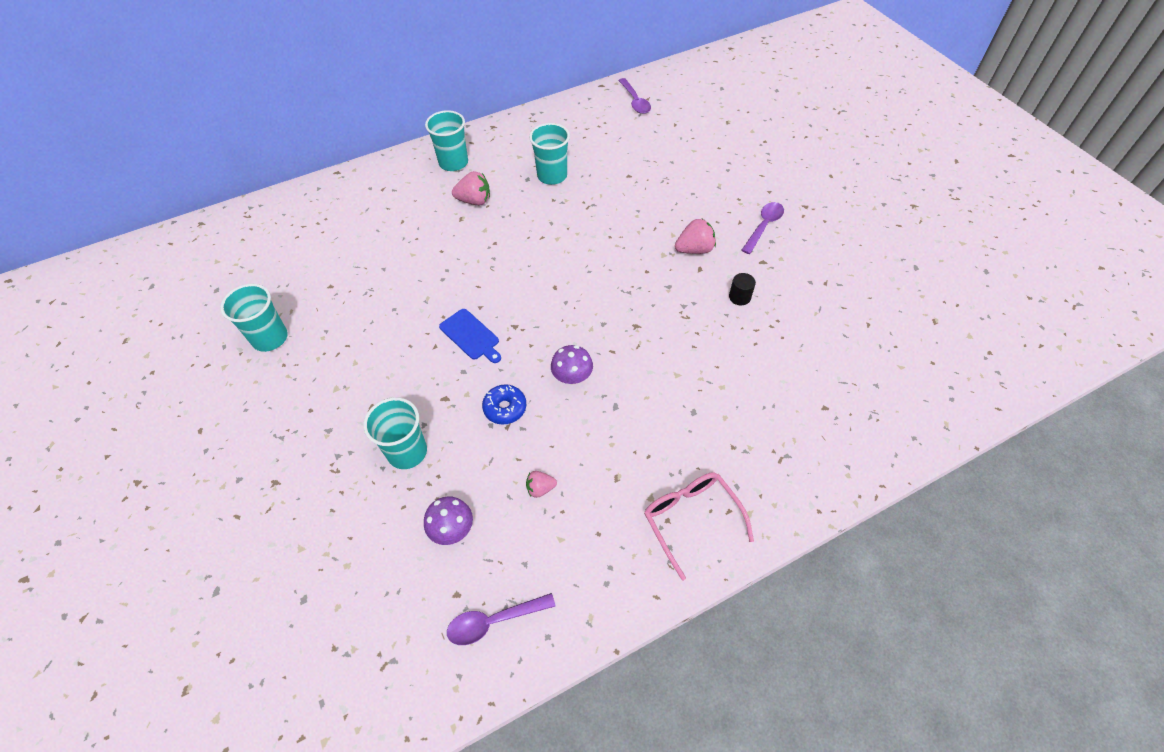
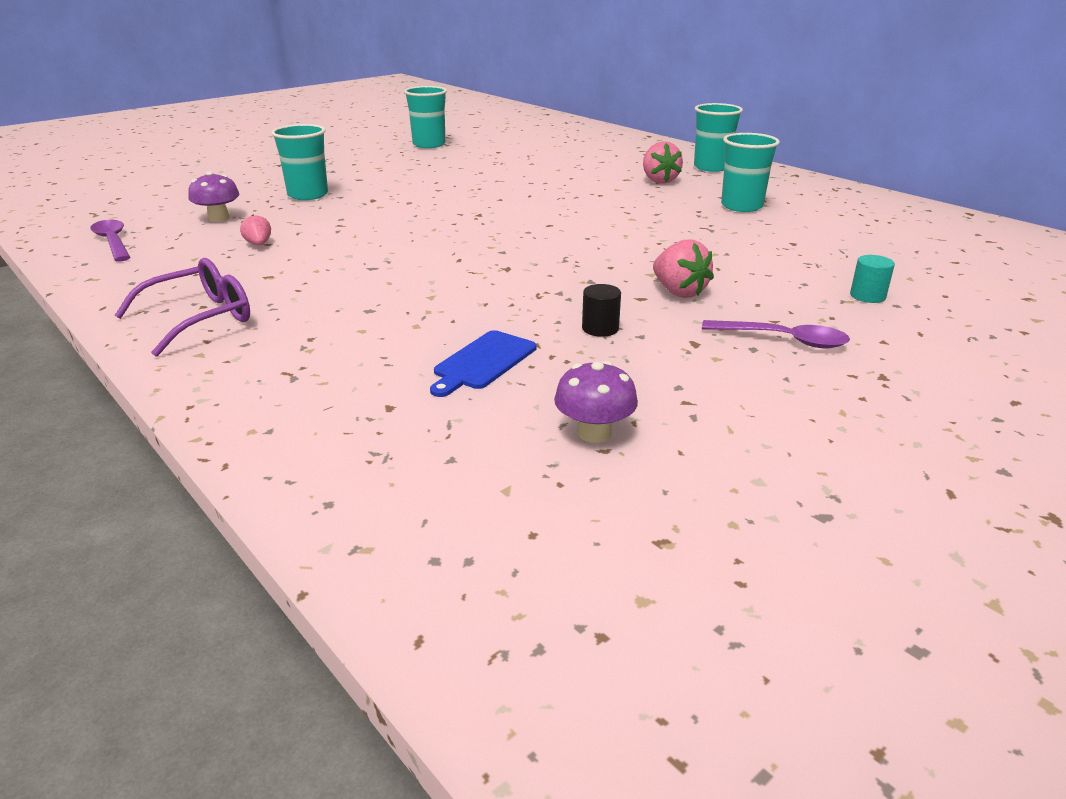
camera: 75 degrees right, 25 degrees down
(471, 336) = (457, 200): blue cutting board -> blue cutting board (482, 362)
(505, 408) = (363, 221): blue donut -> none
(572, 377) = (412, 244): purple mushroom -> purple mushroom (594, 433)
(635, 101) = (968, 234): purple spoon -> none
(691, 520) = (199, 319): pink glasses -> purple glasses
(715, 175) = (867, 296): none -> turquoise cylinder

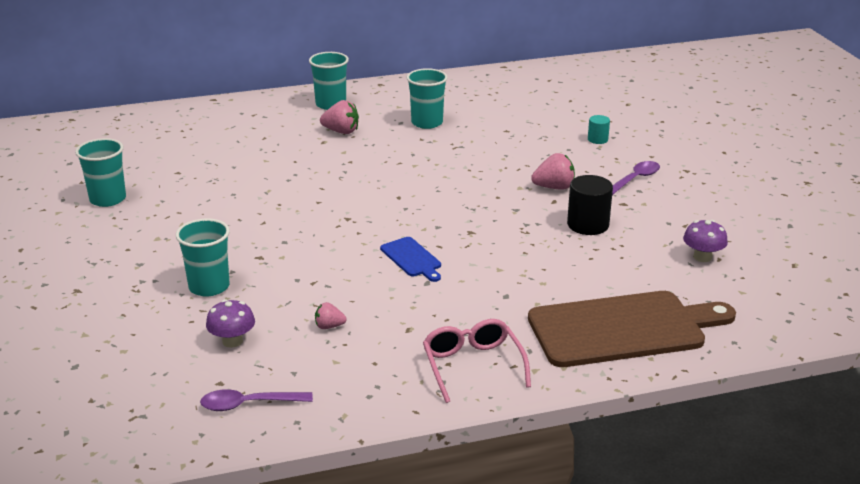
camera: 65 degrees left, 0 degrees up
(199, 319) = (473, 366): purple glasses -> pink glasses
(324, 397) = (623, 329): none -> brown cutting board
(482, 362) = (608, 270): blue cutting board -> blue cutting board (412, 259)
(600, 328) = (588, 225): black cylinder -> black cylinder, size x1.78

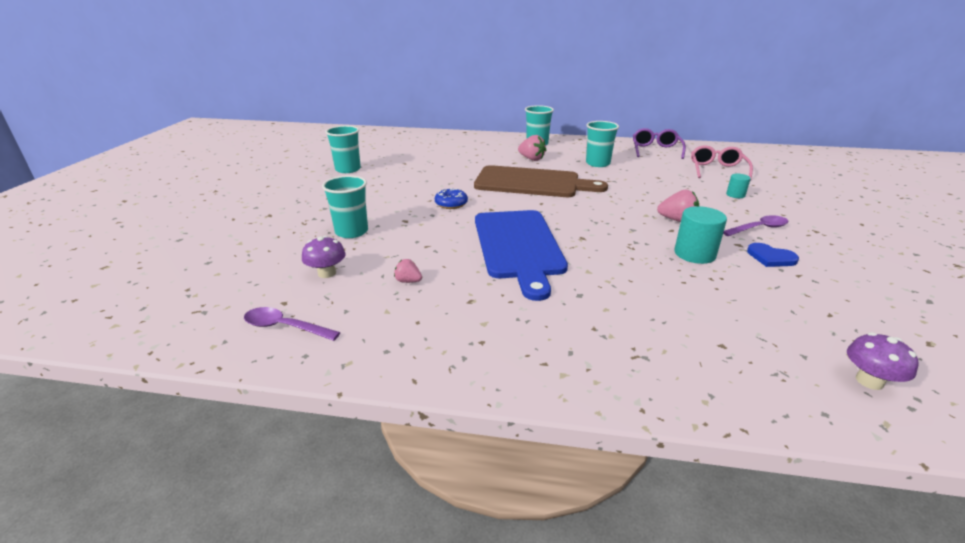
camera: 25 degrees right, 0 degrees up
(295, 222) = (451, 204): none -> blue donut
(412, 259) = (518, 246): blue cutting board -> blue cutting board, size x2.27
(473, 366) = (503, 351): pink glasses -> pink glasses (717, 170)
(483, 87) = (655, 150): none -> purple glasses
(588, 225) = (694, 254): black cylinder -> turquoise cylinder
(623, 329) = (686, 359): brown cutting board -> brown cutting board (532, 183)
(656, 212) = (770, 257): none -> blue heart
(702, 257) = (810, 308): purple mushroom -> purple mushroom (869, 381)

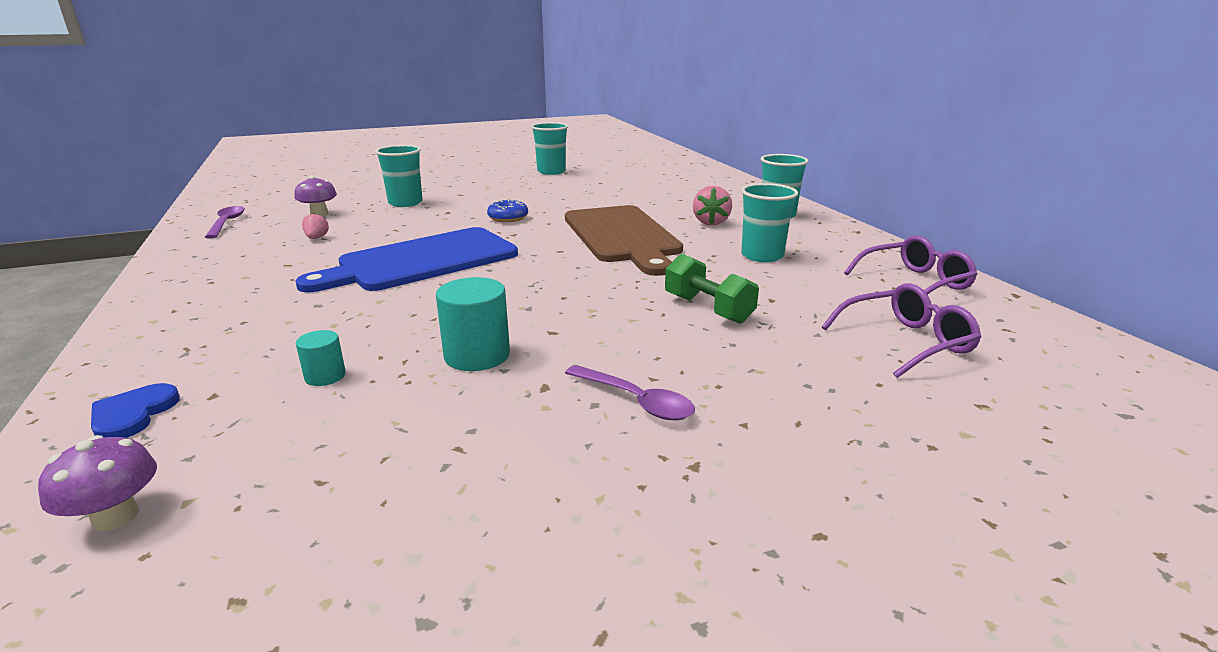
camera: 60 degrees right, 5 degrees down
(662, 191) = (708, 309): none -> green dumbbell
(677, 220) = (594, 332): pink strawberry -> none
(717, 170) = (905, 342): pink glasses -> purple glasses
(735, 195) = (785, 369): turquoise cylinder -> turquoise cylinder (325, 376)
(770, 257) = (512, 418): blue heart -> blue heart (133, 414)

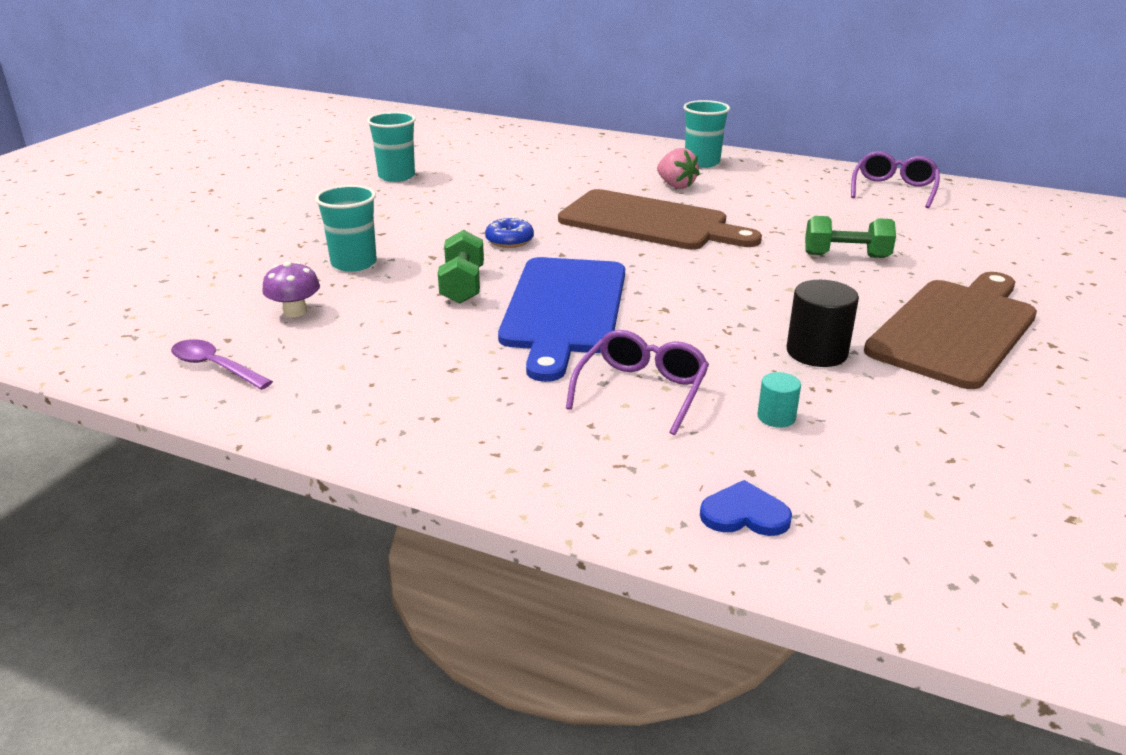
camera: 45 degrees left, 5 degrees up
(115, 517) = (923, 546): purple mushroom -> none
(133, 414) = (744, 514): blue heart -> blue heart turned 135 degrees clockwise
(316, 238) = (389, 334): pink strawberry -> none
(416, 230) = (463, 286): none -> green dumbbell
(477, 355) = (817, 352): turquoise cylinder -> black cylinder
(635, 401) = (956, 329): purple spoon -> brown cutting board
(762, 256) = (777, 202): turquoise cup -> none
(905, 342) = (972, 232): purple glasses -> purple glasses (641, 391)

